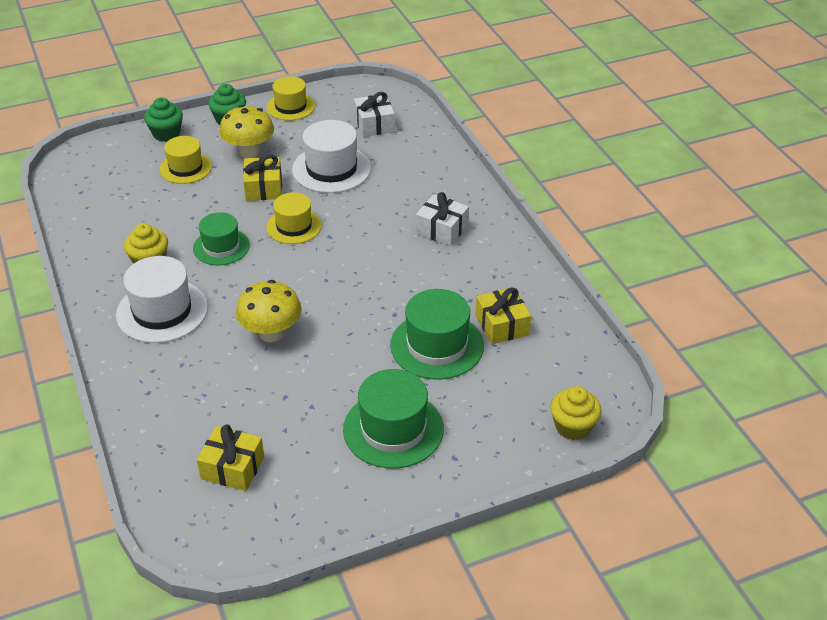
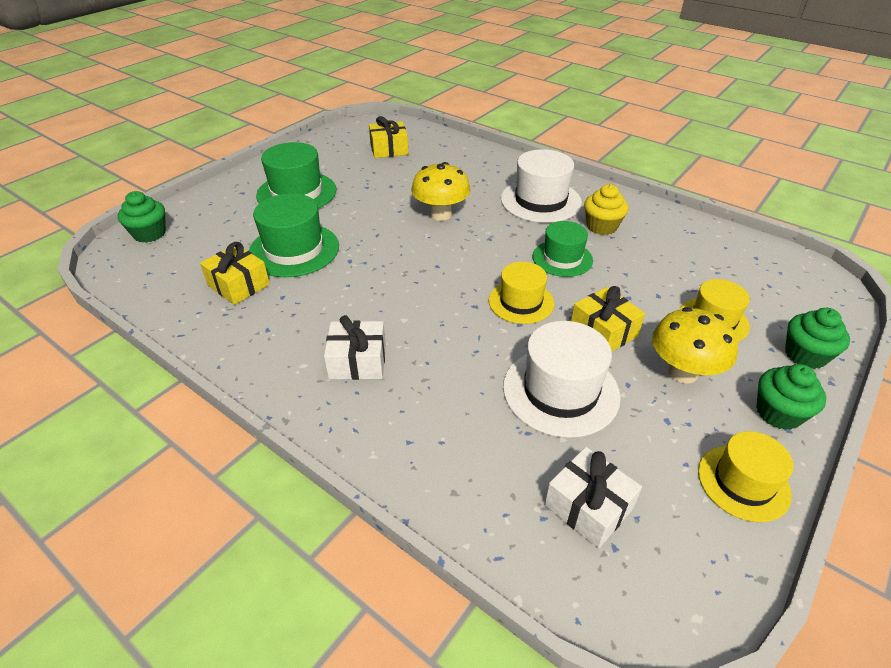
camera: 150 degrees right, 0 degrees up
(573, 427) = (149, 234): yellow cupcake -> green cupcake

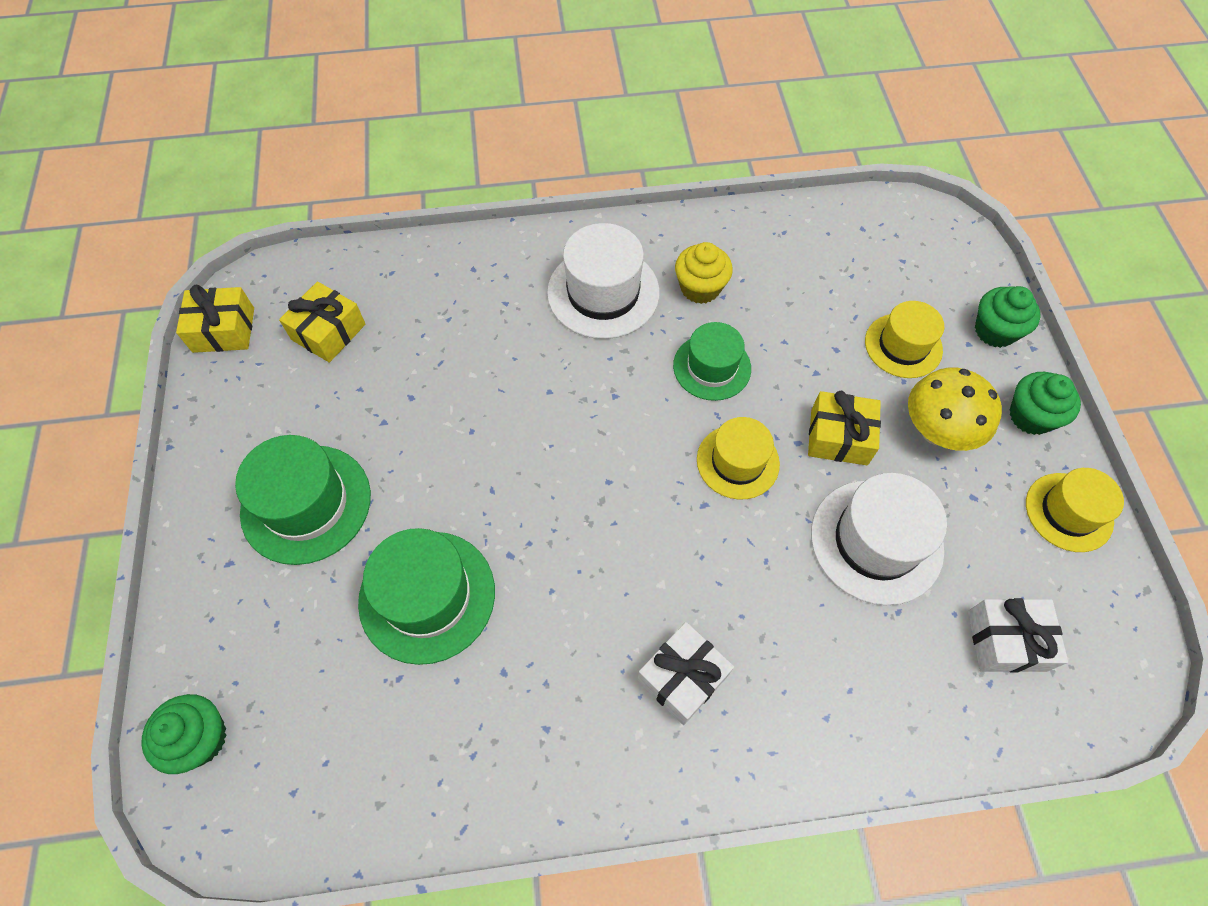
camera: 45 degrees left, 20 degrees up
(239, 285) = (433, 704): yellow gift -> yellow gift (223, 330)
(441, 214) = (524, 399): yellow mushroom -> none

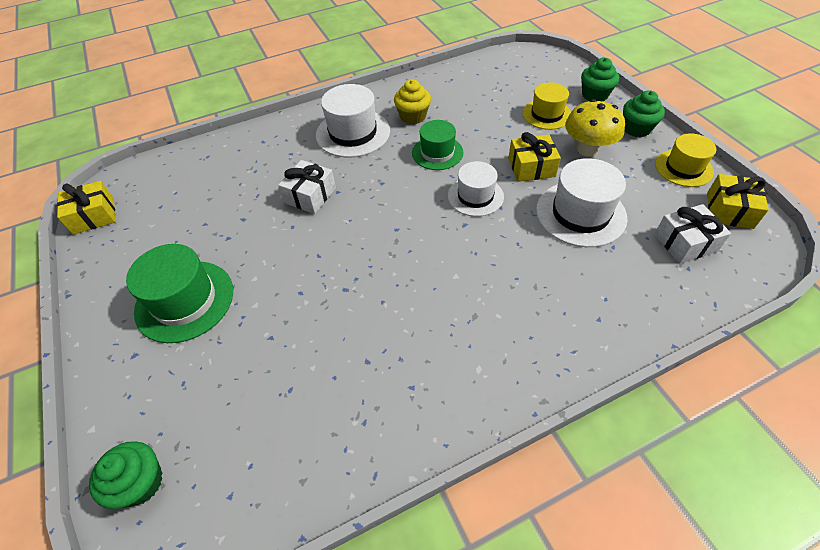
camera: 15 degrees left, 10 degrees down
(328, 332) = (172, 198): yellow gift -> yellow gift (729, 210)
(427, 596) = (294, 331): green hat -> none
(682, 677) = (493, 325): white gift -> white gift (310, 195)
(737, 461) = (475, 196): yellow hat -> white hat

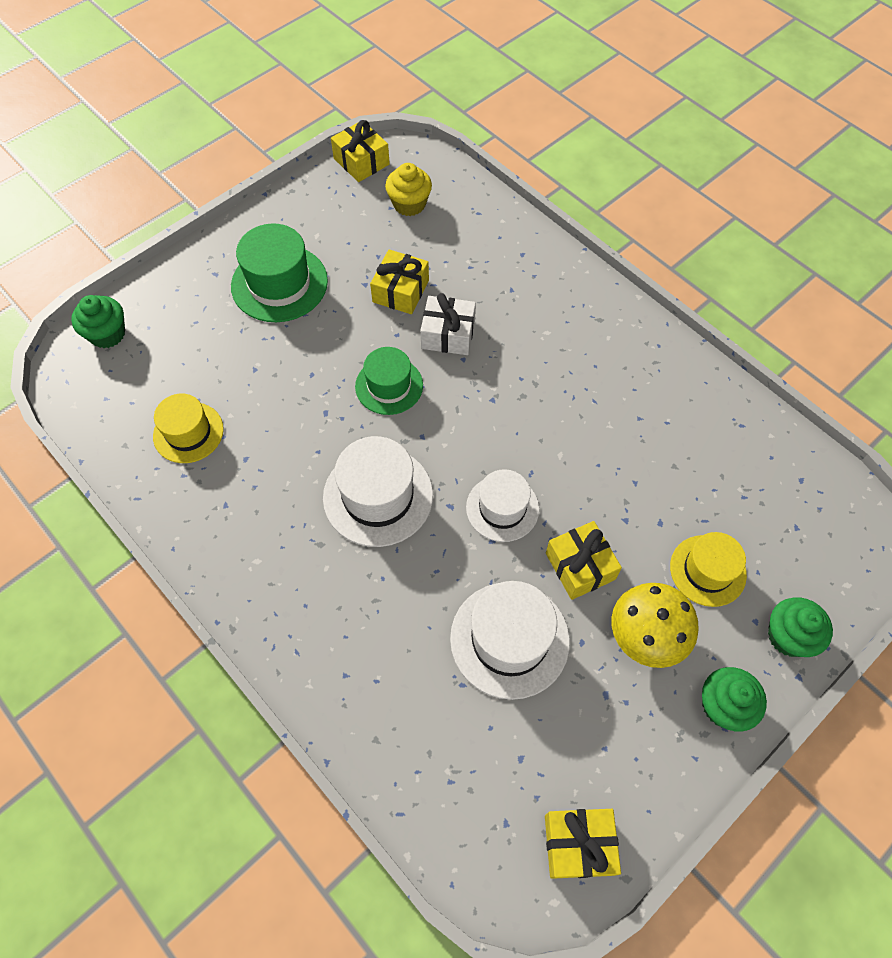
camera: 70 degrees right, 10 degrees up
(251, 216) = (401, 291): none -> yellow gift
(353, 133) = (572, 341): white hat -> white hat (378, 496)
(413, 116) = (633, 398): yellow cupcake -> yellow cupcake (409, 204)
(437, 153) = (569, 446): green hat -> green hat (389, 386)
(683, 168) = (652, 779): yellow hat -> yellow hat (188, 432)
(685, 242) = (495, 778): white gift -> none

